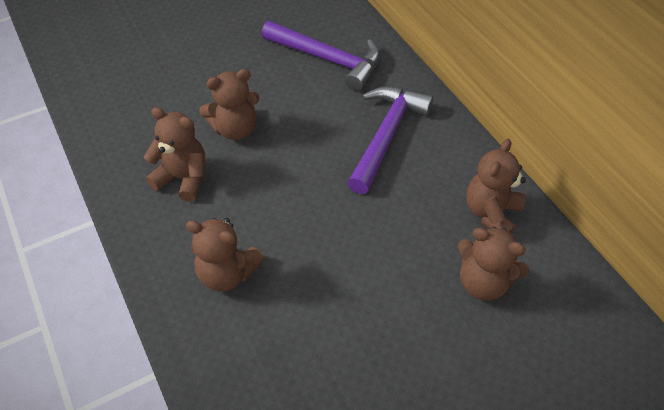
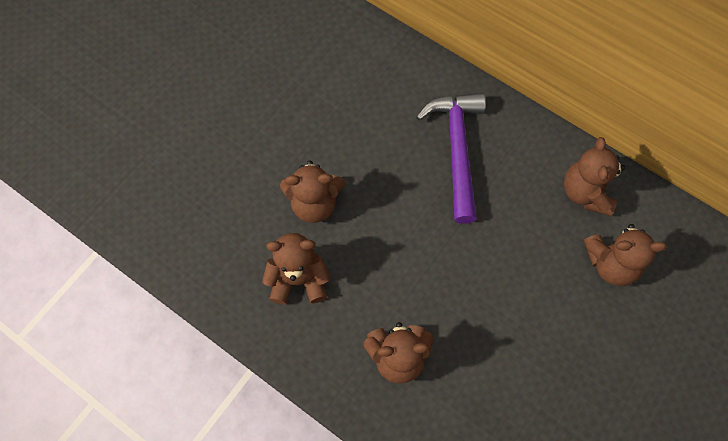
camera: 25 degrees left, 15 degrees up
(235, 129) = (314, 203): brown teddy bear -> brown teddy bear turned 45 degrees clockwise
(327, 59) = (355, 84): purple hammer -> none

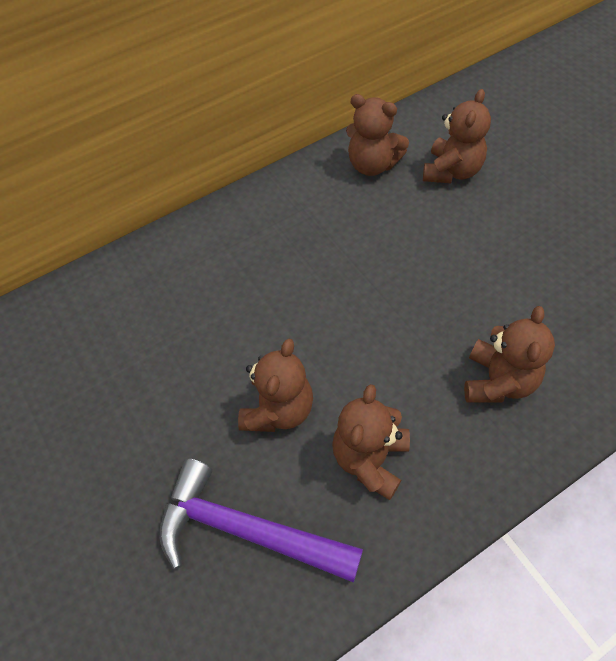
camera: 65 degrees left, 10 degrees down
(457, 150) = (279, 249): purple hammer -> purple hammer (246, 530)

